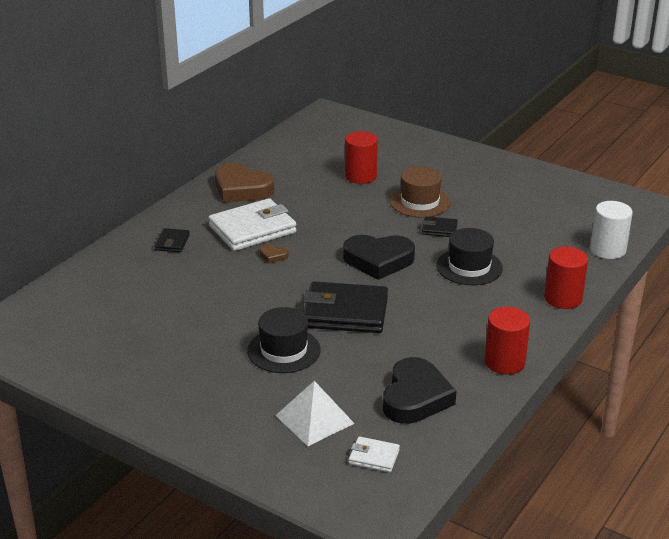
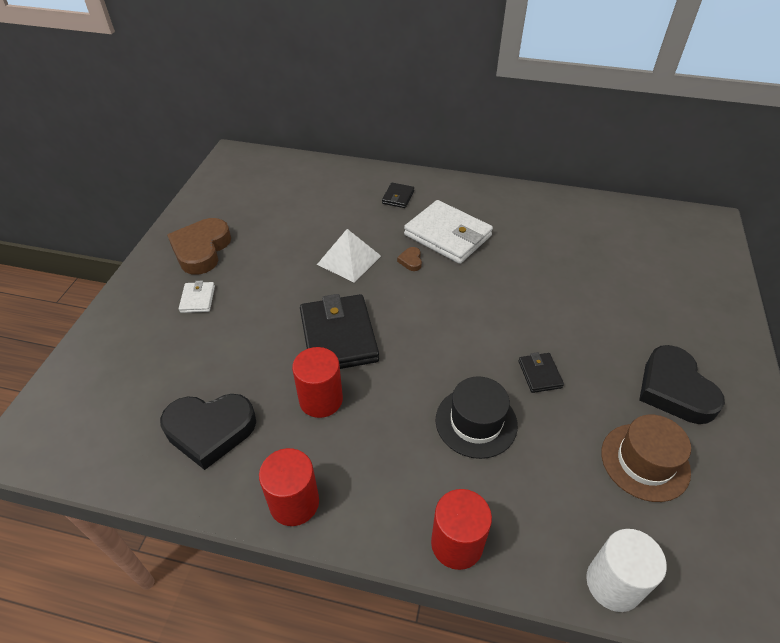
camera: 70 degrees right, 15 degrees up
(172, 243) = (398, 197): black wallet -> black wallet turned 60 degrees counterclockwise
(241, 189) = (512, 209): brown heart -> brown heart (201, 250)
(283, 350) = (262, 311): black hat -> none
(314, 419) = (162, 360): white pyramid -> white pyramid (349, 260)
(360, 176) = (601, 281): red cylinder -> red cylinder (321, 400)
(374, 457) = (110, 420): white wallet -> white wallet (197, 299)
(378, 260) = (444, 338): black heart -> black heart (674, 389)
(420, 202) = (586, 343): brown hat -> brown hat (645, 461)

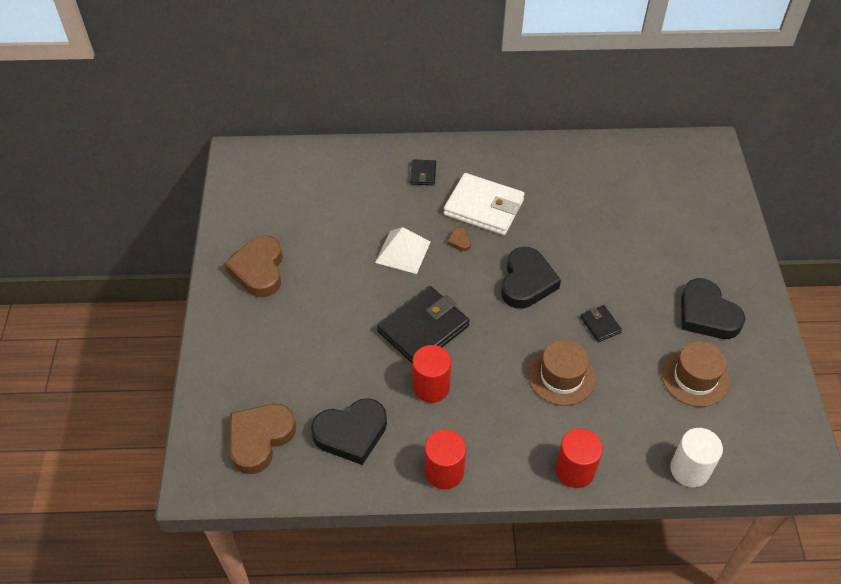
camera: 15 degrees left, 5 degrees up
(111, 413) = (260, 439): none -> brown heart
(197, 299) = (281, 320): white wallet -> none
(338, 337) = (423, 329): black wallet -> black wallet turned 75 degrees clockwise
(468, 313) = (526, 282): none -> black heart
(476, 422) = (561, 376): black hat -> brown hat

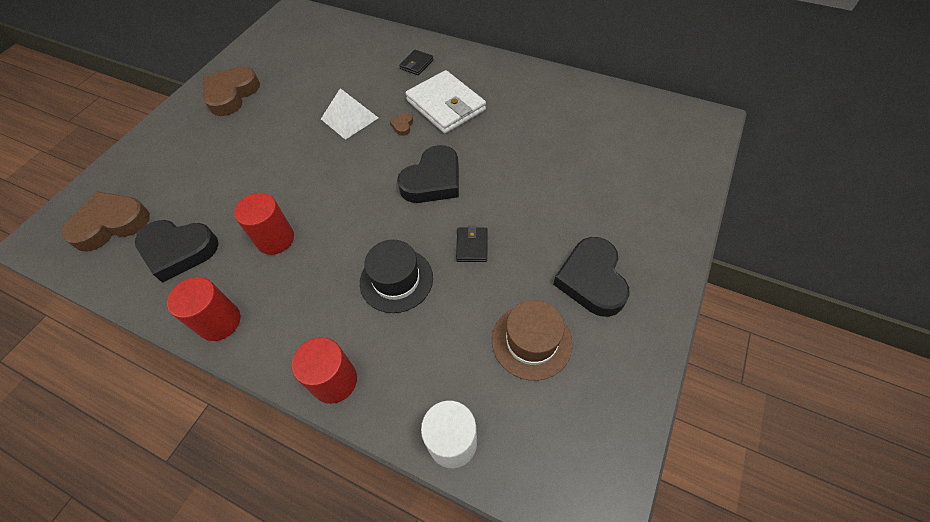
camera: 30 degrees right, 5 degrees up
(423, 329) = (312, 186): black wallet -> none
(561, 376) = (396, 280): brown hat -> black hat

